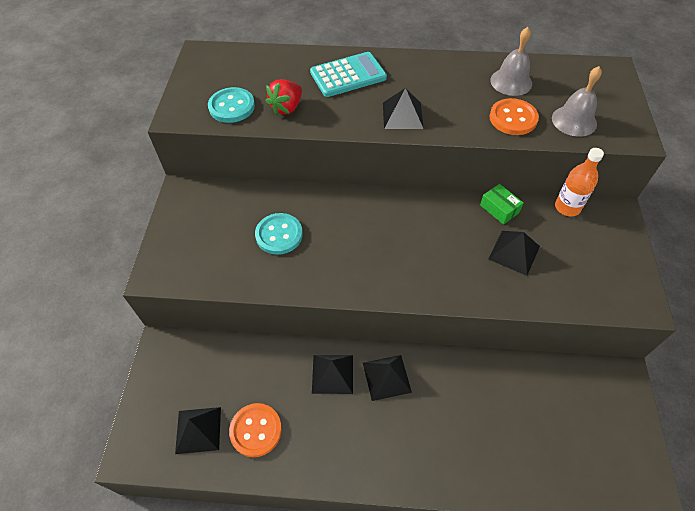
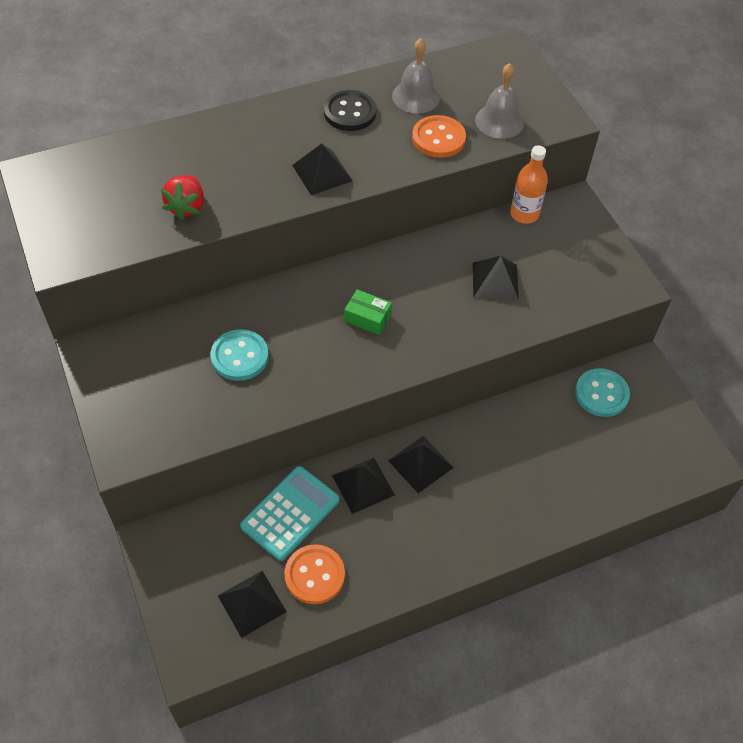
camera: 30 degrees left, 0 degrees up
(232, 107) = (120, 227): turquoise button -> turquoise button (601, 394)
(348, 75) = (234, 145): turquoise calculator -> turquoise calculator (290, 513)
(450, 78) = (350, 112): none -> black button
(499, 209) = (459, 240): green box -> green box (367, 318)

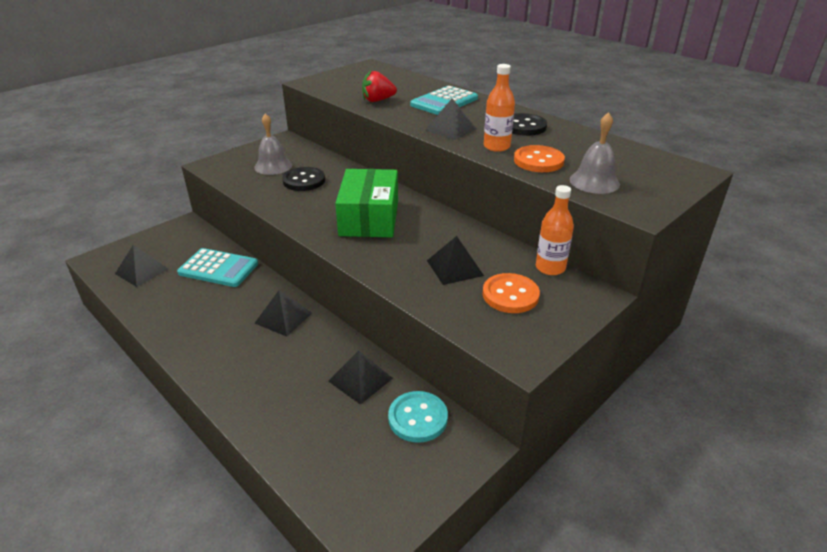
camera: 70 degrees right, 20 degrees down
(234, 148) = (444, 102): none -> turquoise calculator
(239, 356) = (304, 181): turquoise button -> black button
(314, 575) = (168, 291): orange button -> orange button (510, 295)
(363, 485) = (253, 294): black pyramid -> black pyramid (360, 379)
(367, 318) = (369, 218): green box -> green box, size x2.20
(389, 154) = (496, 146): none -> orange bottle
(416, 96) = (574, 144): grey bell -> grey bell (273, 166)

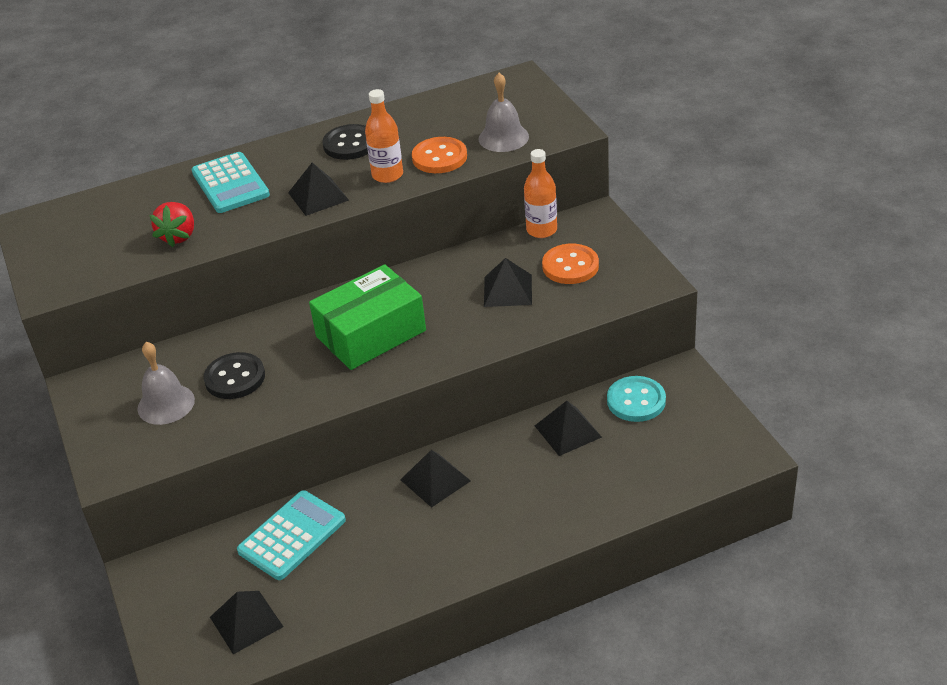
camera: 65 degrees left, 5 degrees up
(369, 218) = (371, 333): green box -> green box turned 60 degrees counterclockwise

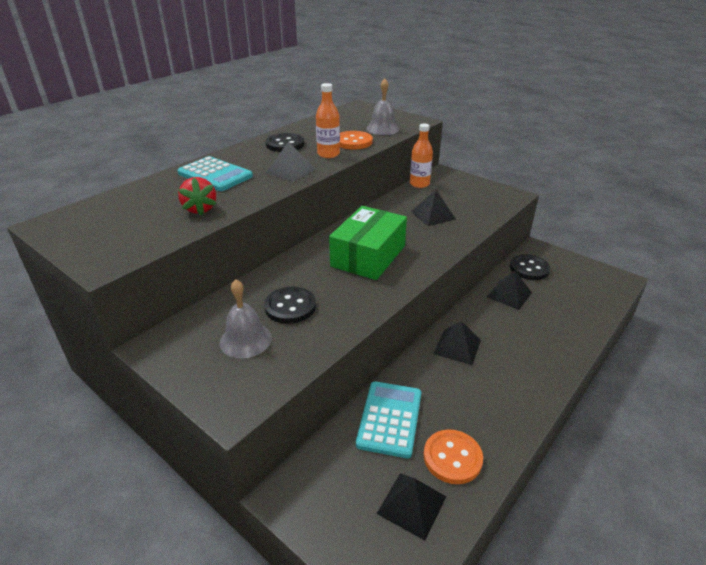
camera: 30 degrees left, 5 degrees down
(570, 266) = (456, 197): orange button -> orange button (452, 458)
(636, 401) = (529, 268): turquoise button -> black button

